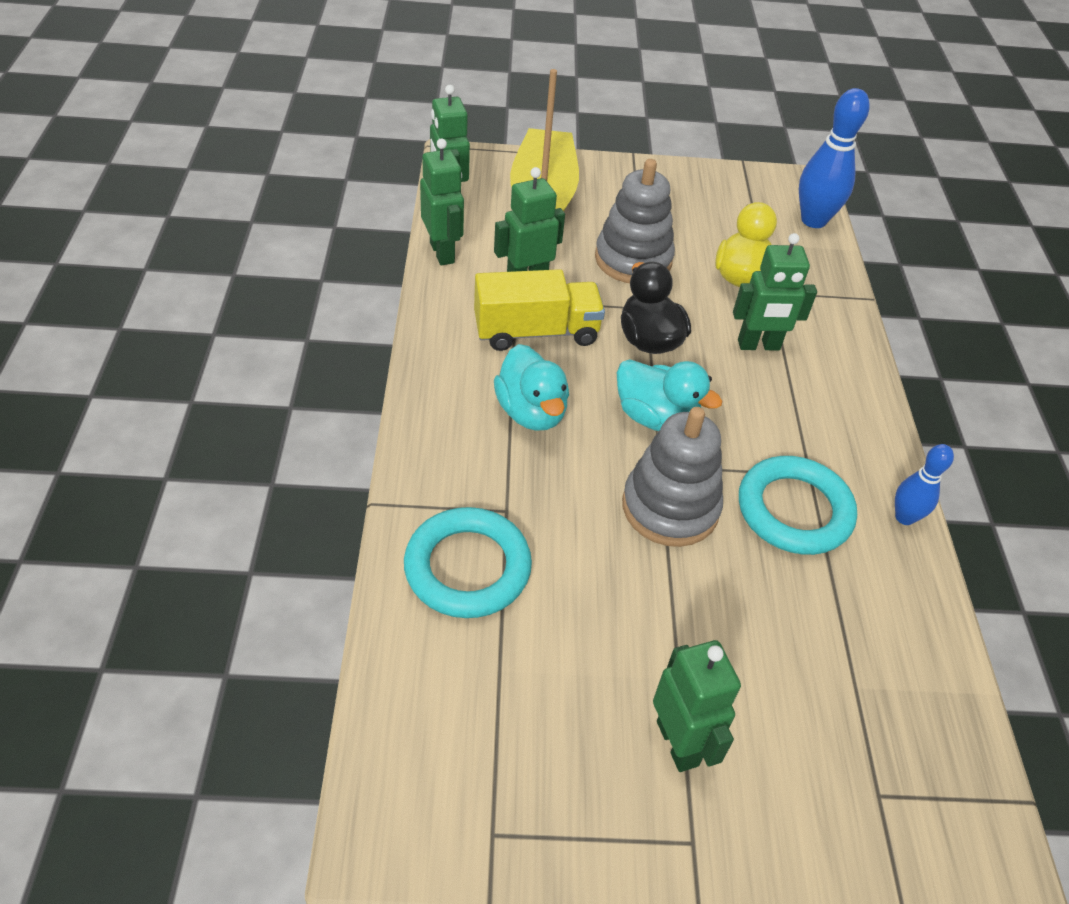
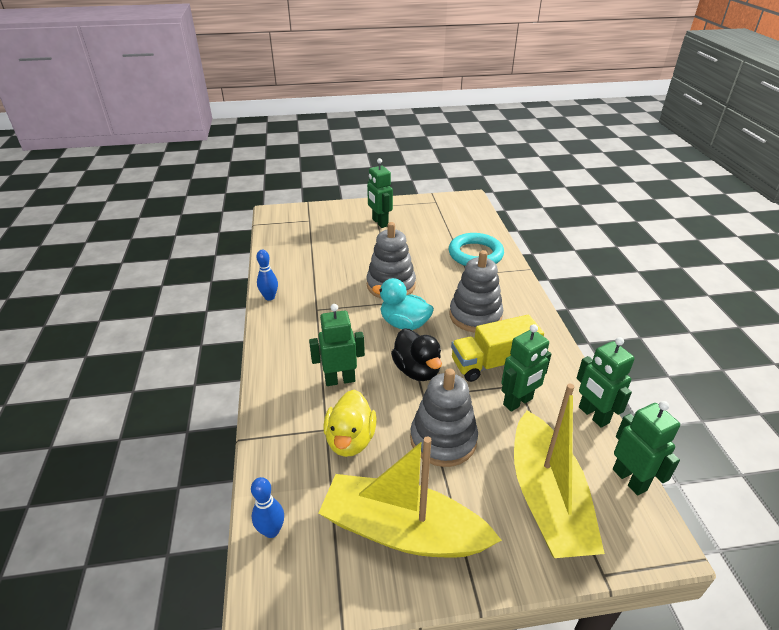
camera: 175 degrees right, 10 degrees down
(531, 412) = (475, 316): turquoise duck -> grey stacking toy
(689, 201) = (402, 531): none -> yellow boat
(794, 510) = (328, 292): turquoise ring -> none
(813, 220) = (271, 531): blue bowling pin -> blue bowling pin, size x0.58

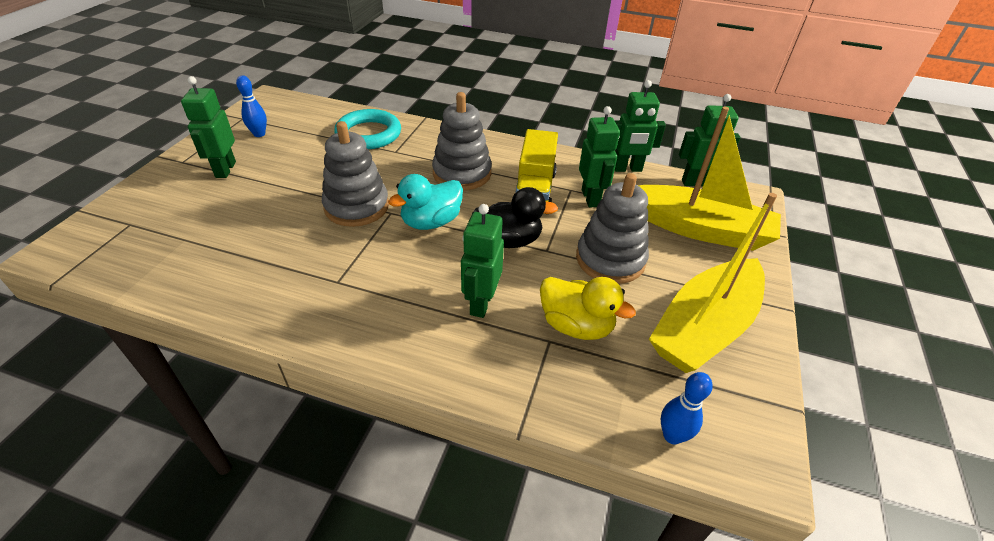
camera: 65 degrees left, 5 degrees up
(269, 297) = (263, 319): blue bowling pin -> blue bowling pin (259, 134)
(380, 222) = (225, 169): green robot -> green robot turned 90 degrees clockwise

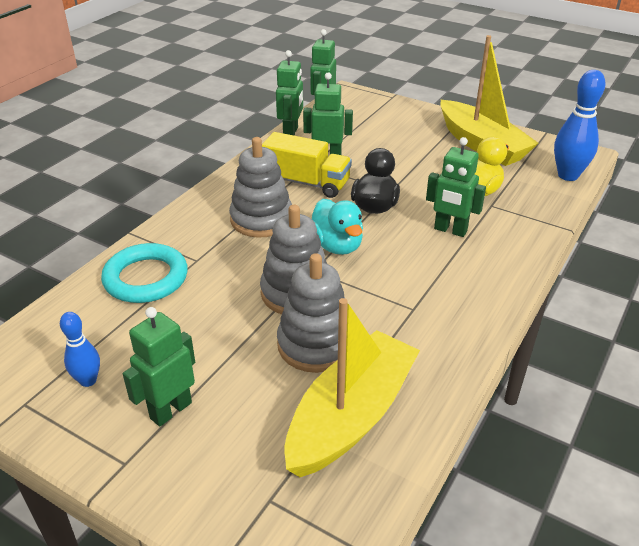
camera: 75 degrees left, 5 degrees down
(225, 169) = (170, 410): green robot -> green robot turned 120 degrees clockwise
(610, 259) = (408, 164): grey stacking toy -> grey stacking toy (316, 344)
(672, 436) = (568, 175): blue bowling pin -> blue bowling pin, size x1.73
(699, 229) = (381, 121): yellow boat -> yellow boat (351, 416)

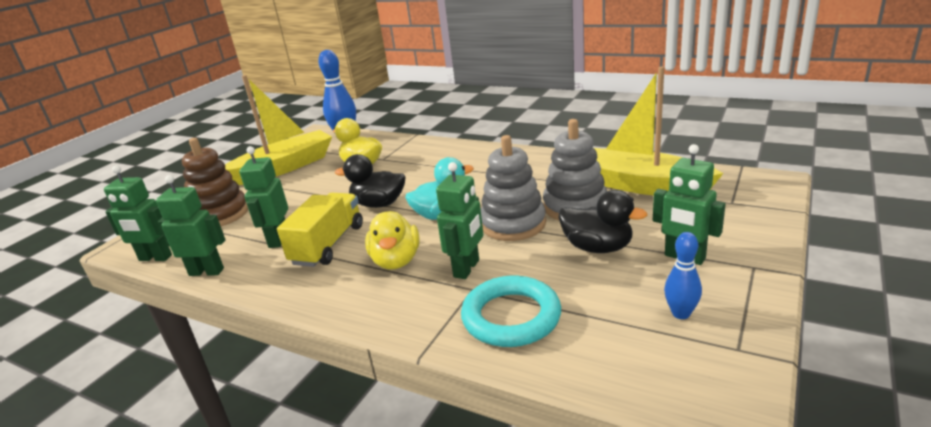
camera: 90 degrees left, 10 degrees down
(221, 347) = (597, 247): none -> black duck
(261, 219) = (396, 261): grey stacking toy -> yellow duck
(386, 124) = (220, 214): none -> brown stacking toy
(450, 230) = (417, 171): green robot -> green robot (467, 268)

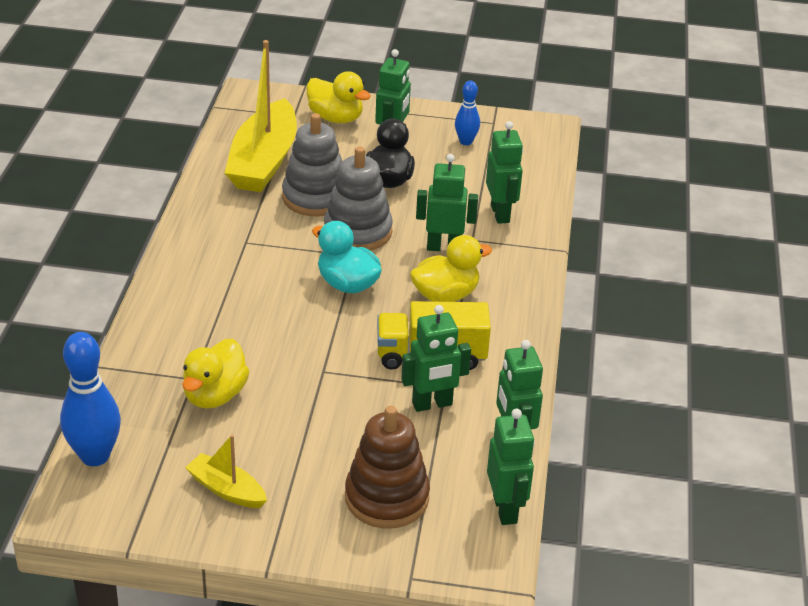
camera: 115 degrees left, 10 degrees up
(284, 167) = (226, 490): yellow boat -> yellow boat, size x0.49
(379, 204) = (331, 342): black duck -> none
(511, 317) = (500, 214): turquoise ring -> green robot
(729, 225) = (336, 118): none -> yellow duck

